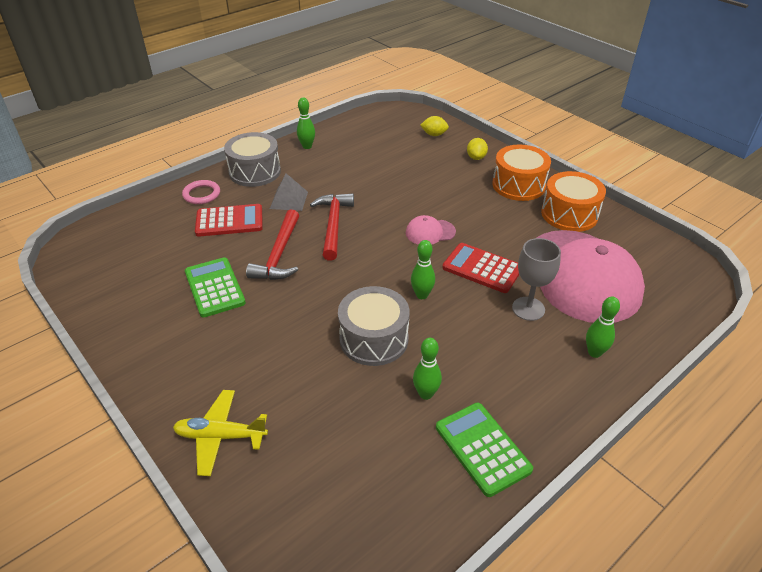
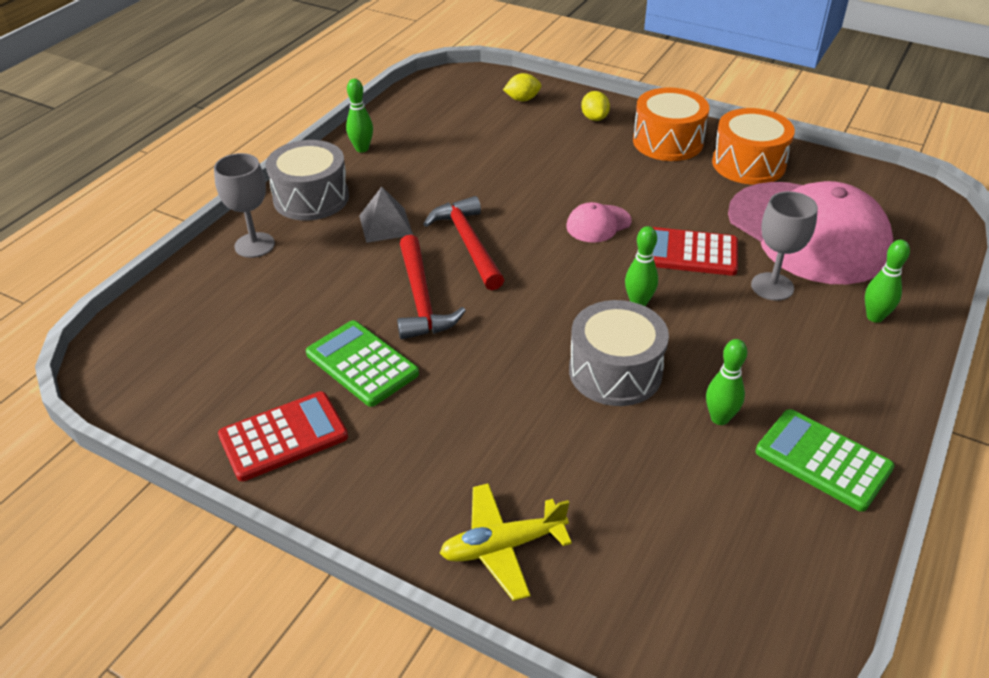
camera: 20 degrees left, 0 degrees up
(201, 194) = (254, 245): pink ring -> grey goblet
(229, 221) = (321, 272): red calculator -> red calculator (283, 436)

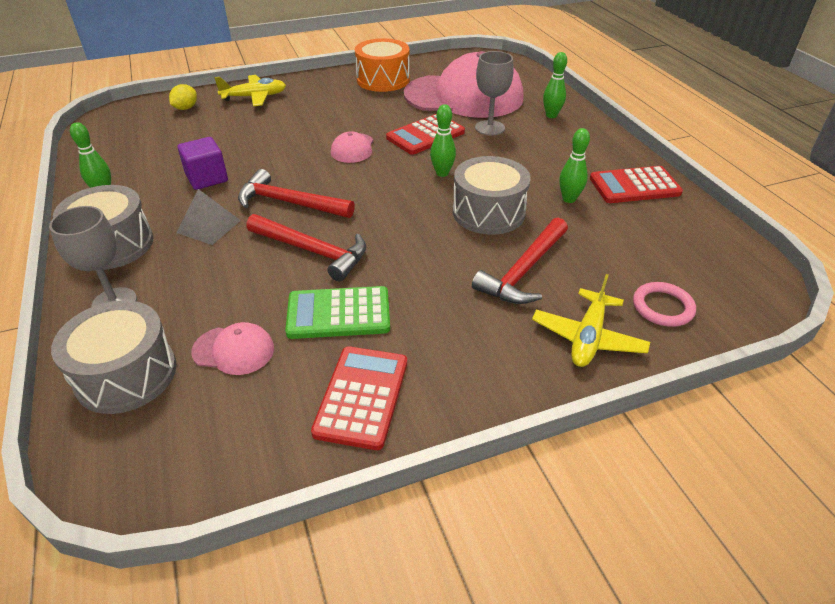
camera: 50 degrees left, 0 degrees up
(195, 303) = (126, 374): none -> grey drum
(266, 336) = (234, 350): none -> pink cap
(443, 180) = (207, 178): none -> purple cube
(551, 447) = (523, 271): none -> red hammer
(594, 118) = (254, 97): yellow lemon -> yellow plane
(616, 587) = (662, 307): none -> pink ring
(668, 142) = (321, 89): orange drum -> none
(823, 460) = (634, 186): green calculator -> red calculator

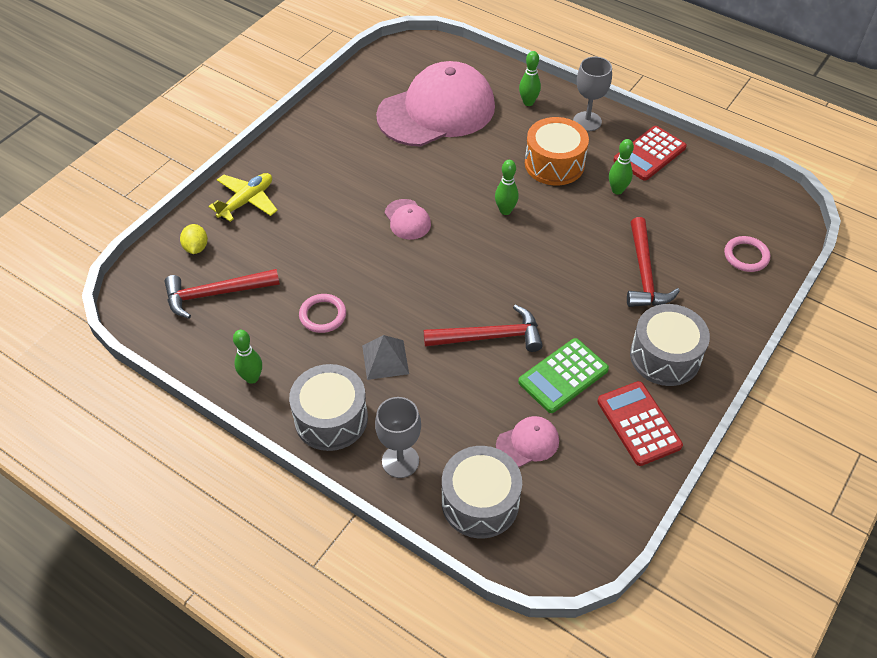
camera: 35 degrees left, 10 degrees up
(207, 178) = (323, 315): purple cube -> pink ring
(289, 203) = (421, 303): red hammer -> red hammer (215, 294)
(383, 80) = (343, 122): orange drum -> orange drum (554, 164)
(425, 135) = (451, 175): red calculator -> none
(488, 212) = (575, 233): grey drum -> grey drum (665, 356)
(489, 128) = (494, 141): grey goblet -> grey goblet (587, 121)
(588, 337) = (724, 304): yellow plane -> none

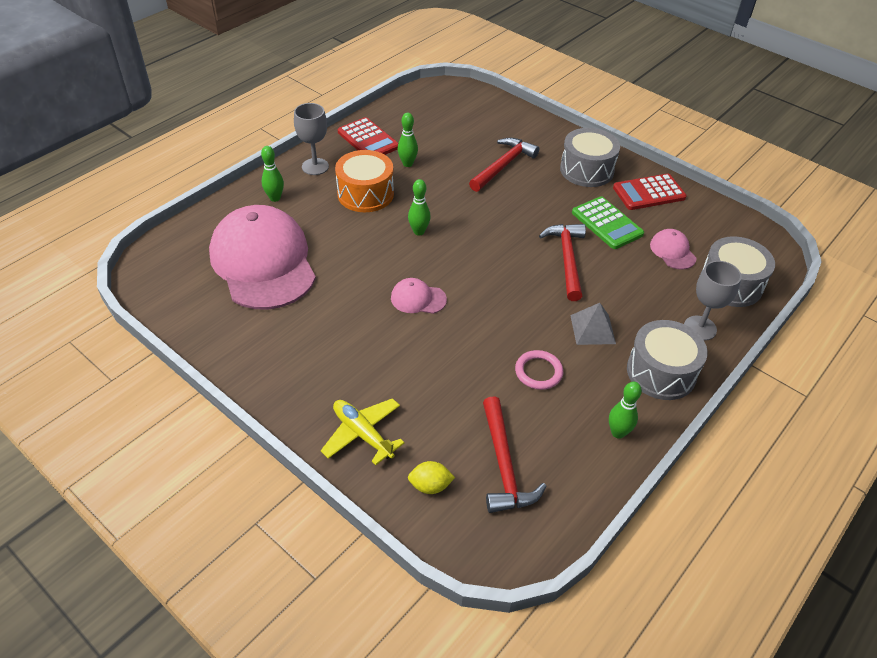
camera: 85 degrees left, 5 degrees down
(407, 219) = (418, 299): pink cap -> pink cap turned 150 degrees counterclockwise
(644, 273) = (503, 165): red hammer -> red hammer turned 60 degrees counterclockwise
(746, 256) = (491, 115): pink ring -> none

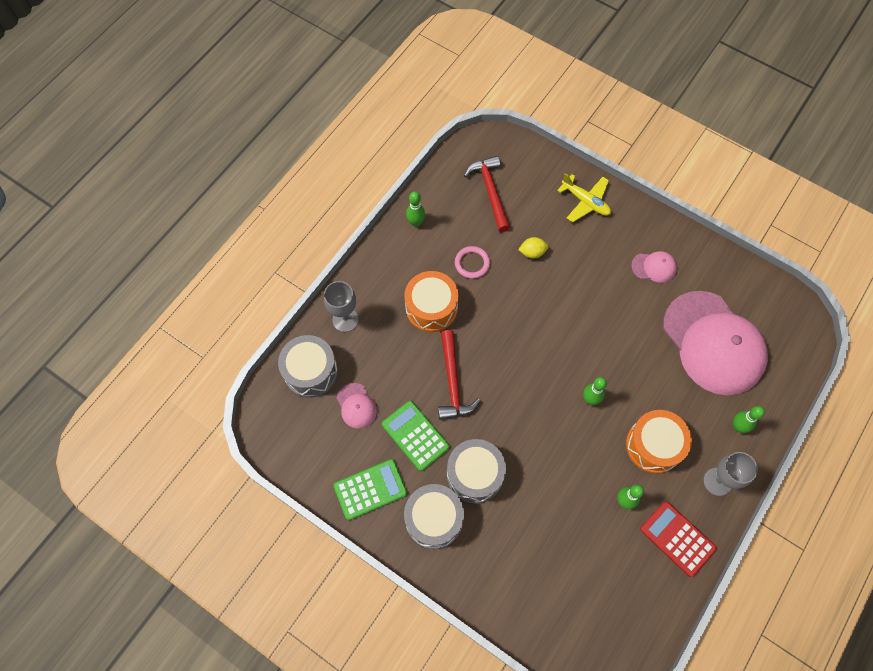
camera: 175 degrees right, 20 degrees up
(418, 299) = (574, 320): pink cap -> pink cap (654, 267)
(430, 486) = (534, 173): yellow lemon -> yellow lemon (532, 252)
(503, 165) = (523, 513): red hammer -> none
(592, 329) = (431, 308): grey pyramid -> orange drum
(649, 193) = (370, 489): red calculator -> green calculator
(661, 372) = (381, 274): grey drum -> grey drum (475, 475)

